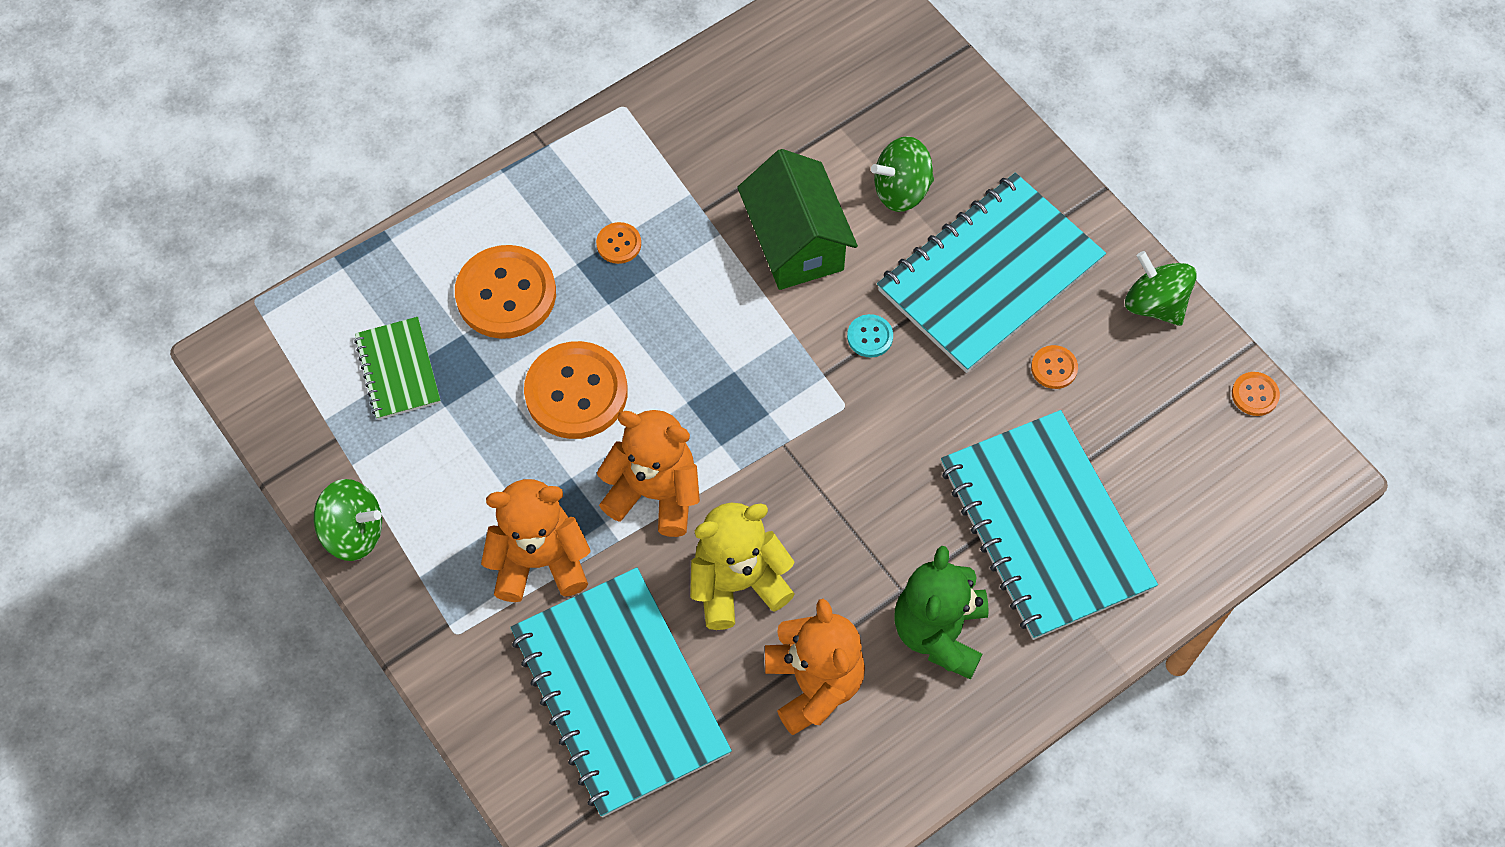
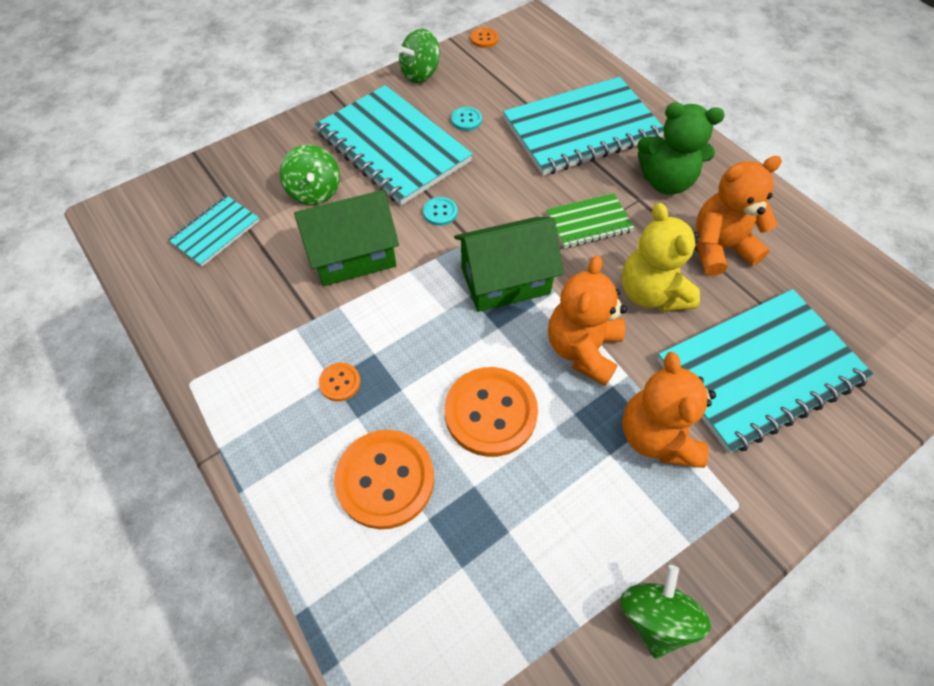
camera: 90 degrees left, 5 degrees down
(398, 370) = (468, 584): green notebook -> green notebook (589, 222)
(757, 412) = (505, 280): none -> green house
(830, 94) = (215, 232): none -> turquoise notebook
(1054, 368) = (466, 120): orange button -> turquoise button

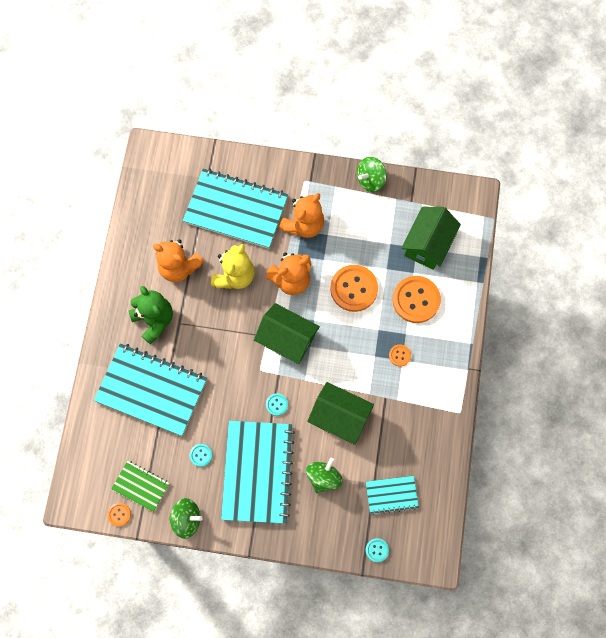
camera: 135 degrees left, 15 degrees up
(192, 177) = (377, 550): none -> turquoise button
(449, 592) = (427, 244): none -> green house
(589, 222) = (217, 333): green notebook -> green notebook (141, 486)

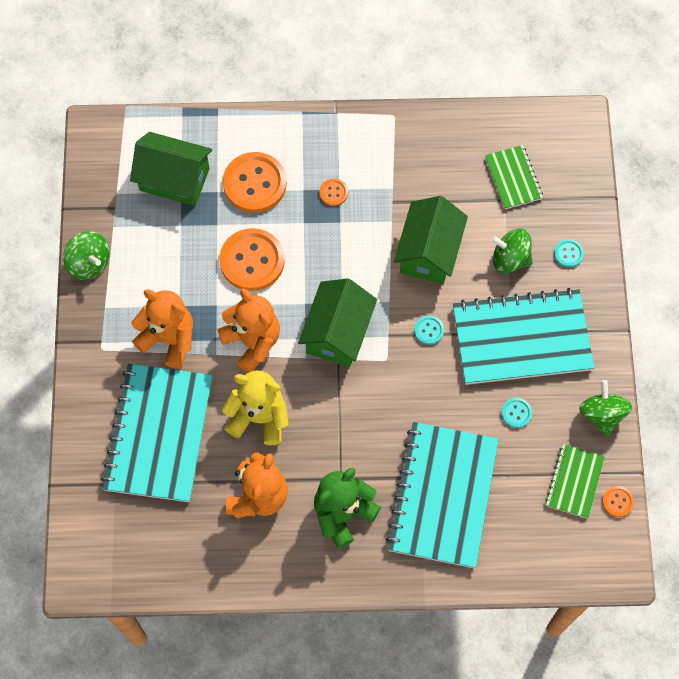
camera: 100 degrees left, 5 degrees down
(377, 550) = (583, 185): turquoise button -> turquoise button (568, 254)
(391, 495) = (513, 178): turquoise notebook -> green notebook

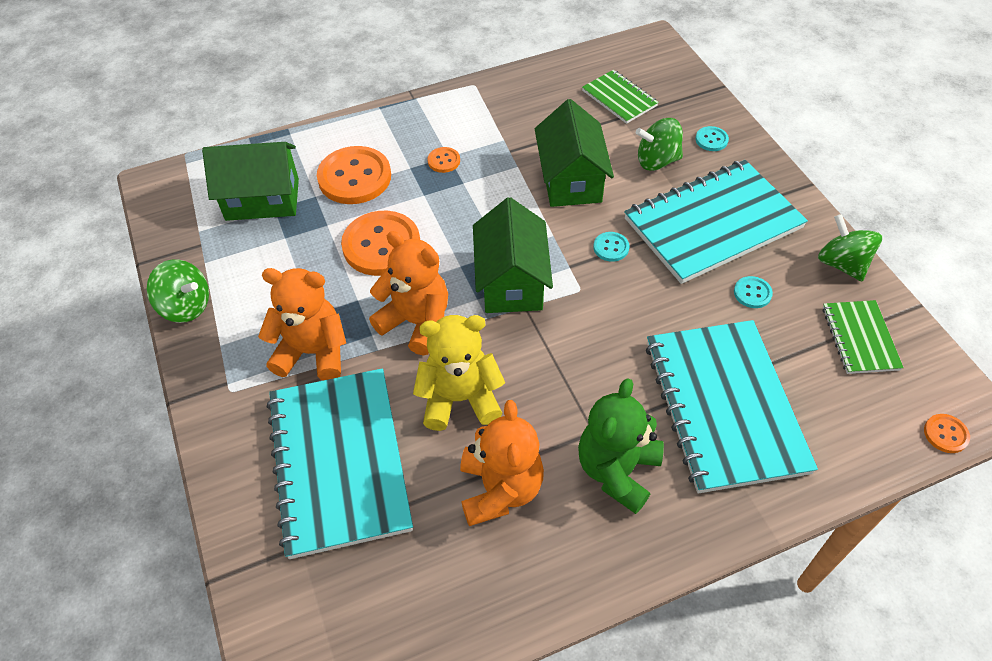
camera: 20 degrees left, 15 degrees down
(617, 501) = (919, 341): orange button -> orange button (945, 434)

